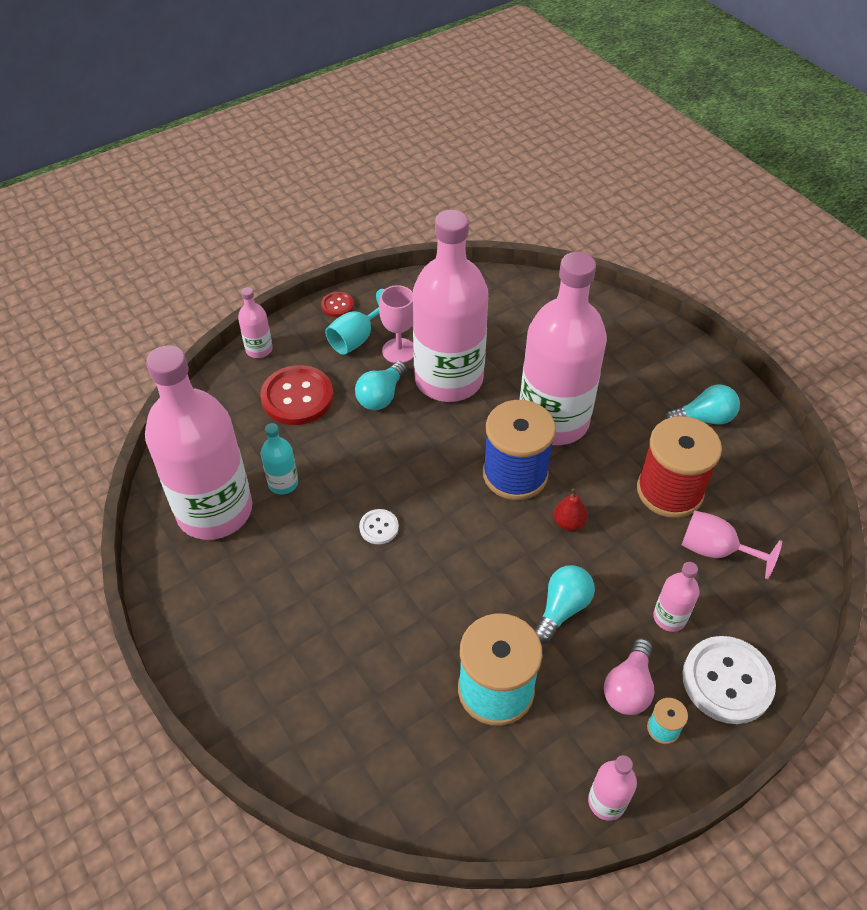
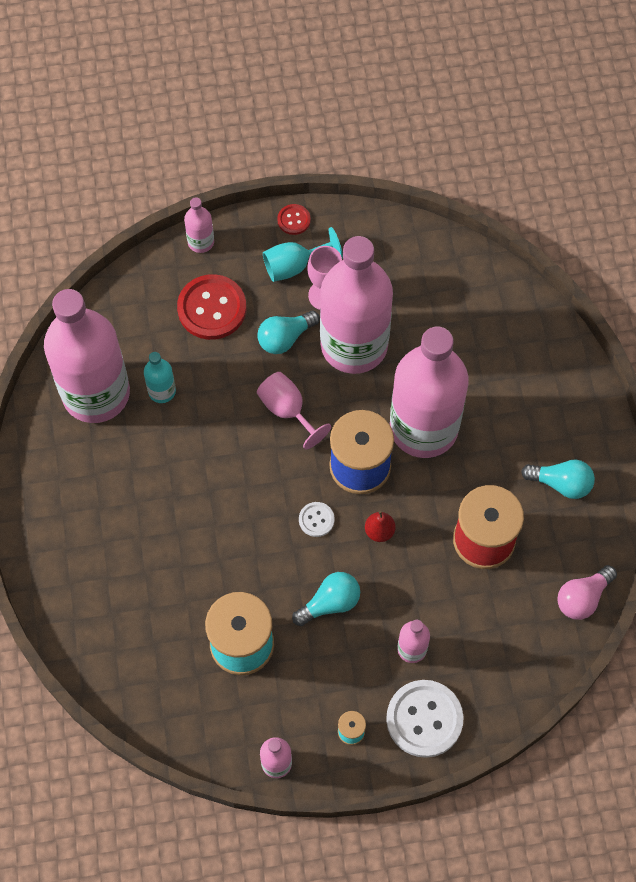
camera: 25 degrees right, 15 degrees up
(379, 527) = (220, 467): white button -> white button (316, 520)
(628, 687) = (344, 689): pink light bulb -> pink light bulb (582, 598)
(715, 550) = (487, 610): pink goblet -> pink goblet (287, 410)

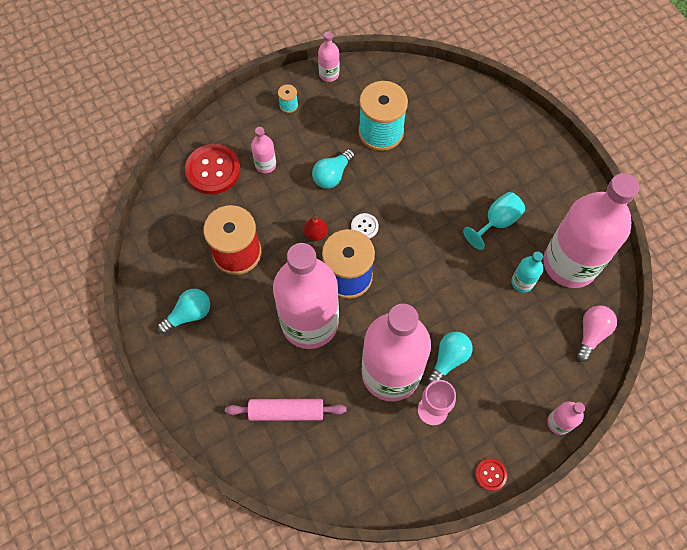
camera: 160 degrees right, 0 degrees up
(212, 308) = (519, 364): red button -> red button (213, 170)
(287, 410) = (420, 300): pink goblet -> none
(294, 266) = (470, 428): turquoise goblet -> turquoise goblet (497, 222)
(424, 719) = (243, 126): white button -> none
(480, 344) = (286, 411): none -> pink rolling pin
(561, 483) = (189, 314): turquoise light bulb -> turquoise light bulb turned 150 degrees clockwise
(582, 598) = (153, 236): pink light bulb -> pink light bulb (591, 334)

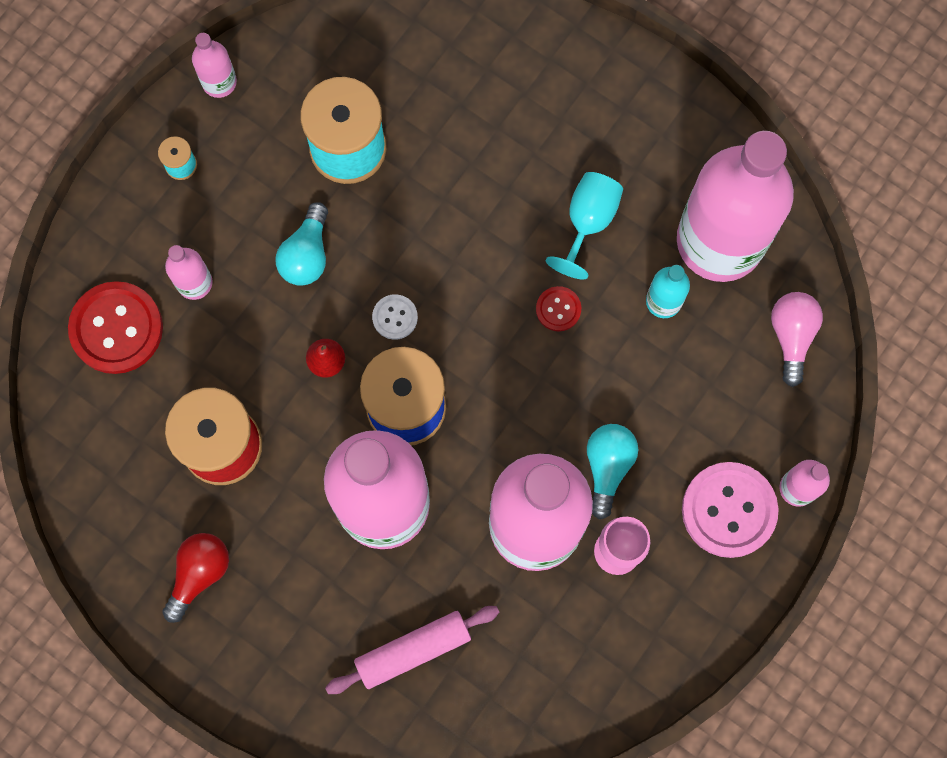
camera: 25 degrees left, 10 degrees up
(189, 314) = (199, 574): turquoise light bulb -> red light bulb
(490, 474) = (734, 605): red button -> red button (558, 309)
(511, 416) = (729, 510): none -> pink button

